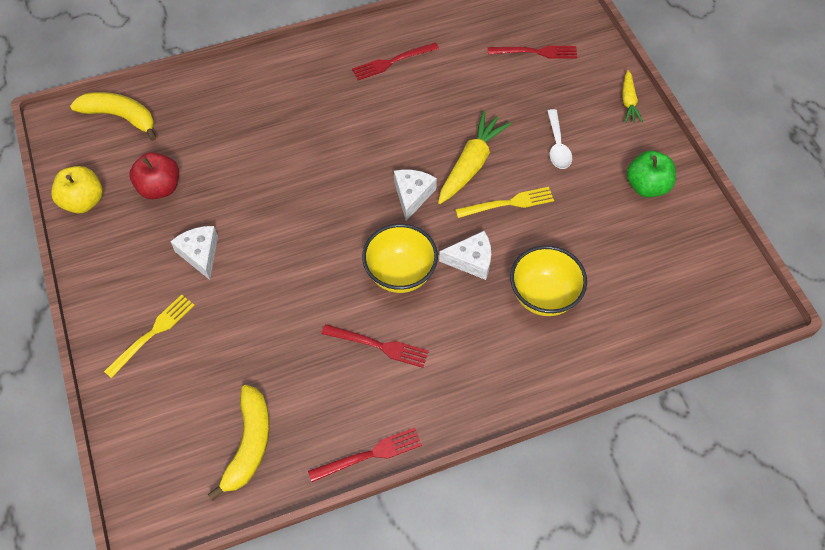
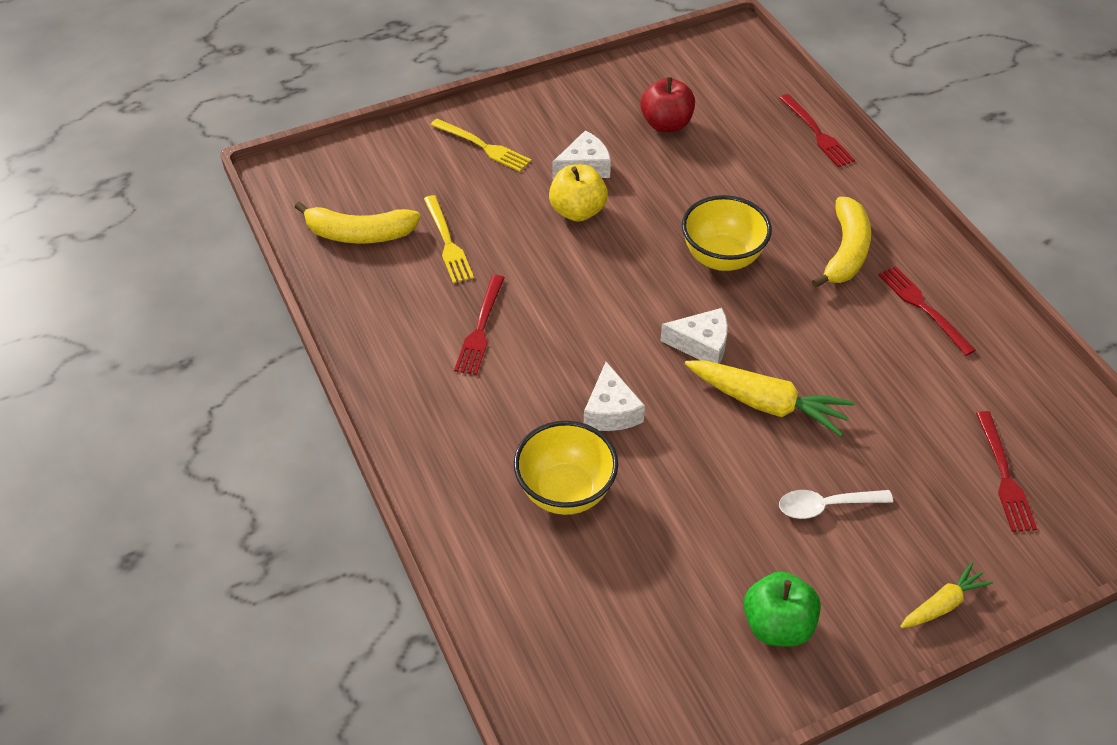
camera: 85 degrees right, 10 degrees down
(83, 201) = (637, 72): yellow apple -> yellow apple (577, 211)
(120, 117) = (756, 80): yellow banana -> yellow banana (845, 252)
(370, 454) = (346, 332): red fork -> red fork (818, 134)
(400, 274) = (580, 341): yellow bowl -> yellow bowl (722, 258)
(509, 203) = (710, 449): yellow fork -> yellow fork (448, 243)
(628, 101) = (943, 604): yellow carrot -> yellow carrot turned 150 degrees clockwise

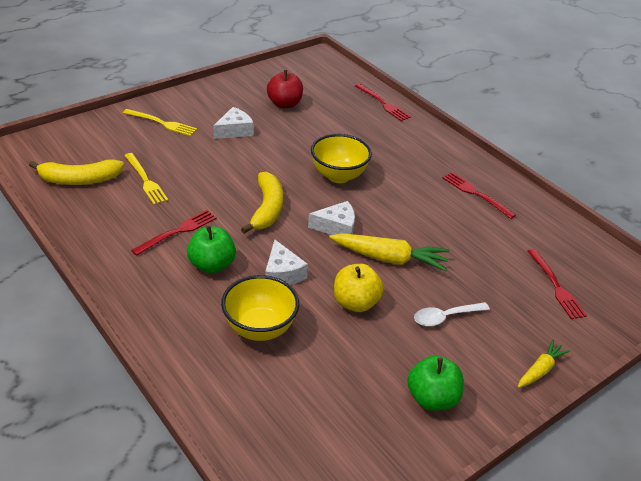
camera: 15 degrees left, 10 degrees down
(480, 329) = (178, 231): red fork -> red fork turned 135 degrees counterclockwise
(517, 387) = (212, 265): none -> green apple
(577, 211) = (235, 156): yellow apple -> yellow apple (355, 303)
(845, 252) = (418, 166): yellow banana -> yellow banana (267, 209)

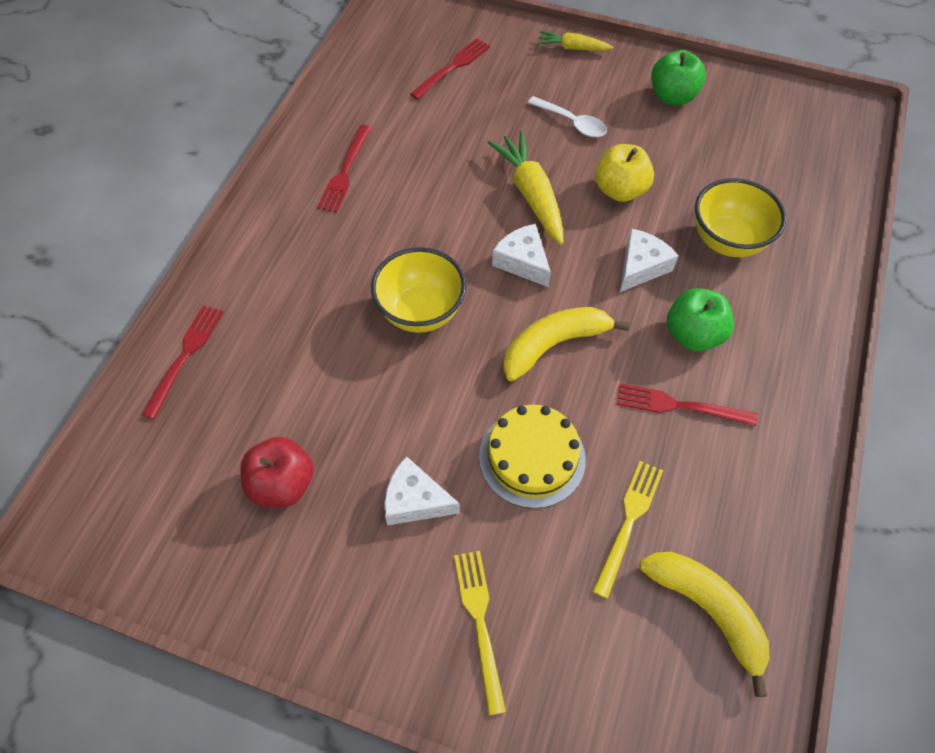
camera: 120 degrees left, 20 degrees up
(213, 170) = (532, 457): none -> yellow cake

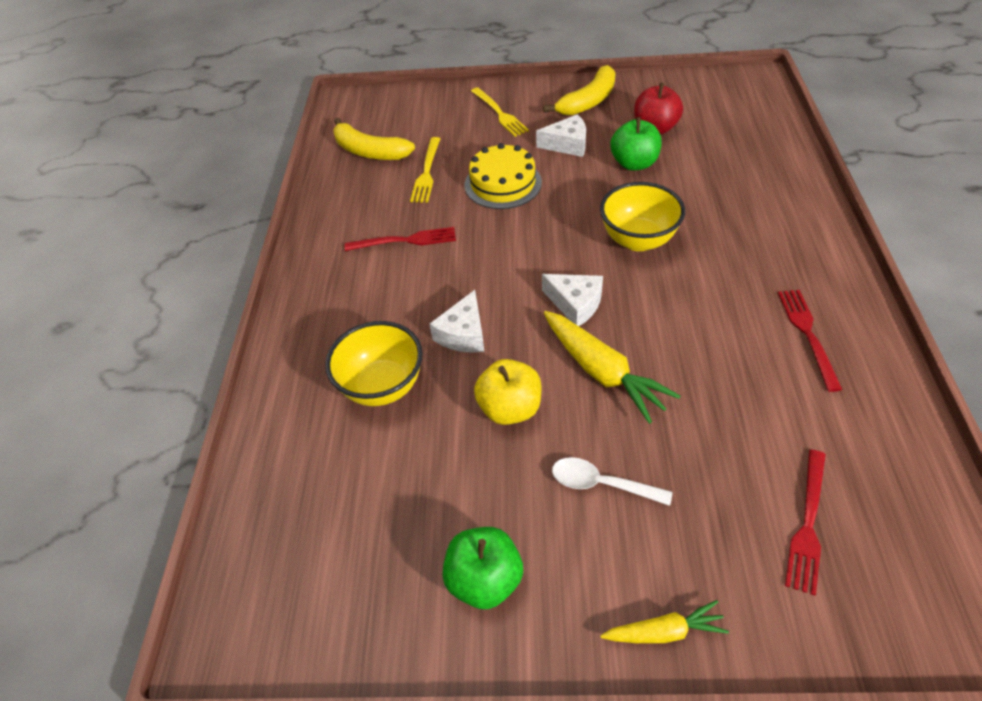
camera: 165 degrees right, 10 degrees down
(185, 355) = (787, 164): red fork -> none
(554, 345) = (517, 250): yellow banana -> yellow banana (588, 101)
(693, 334) = (403, 291): green apple -> green apple (634, 163)

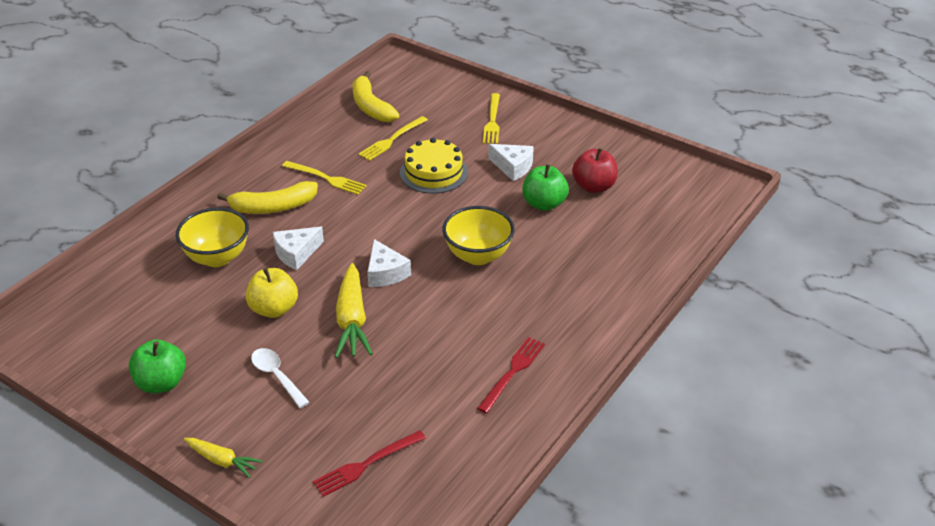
camera: 30 degrees right, 10 degrees down
(406, 240) = (327, 179): red fork -> yellow fork
(588, 101) = (570, 142): yellow banana -> yellow banana (273, 207)

